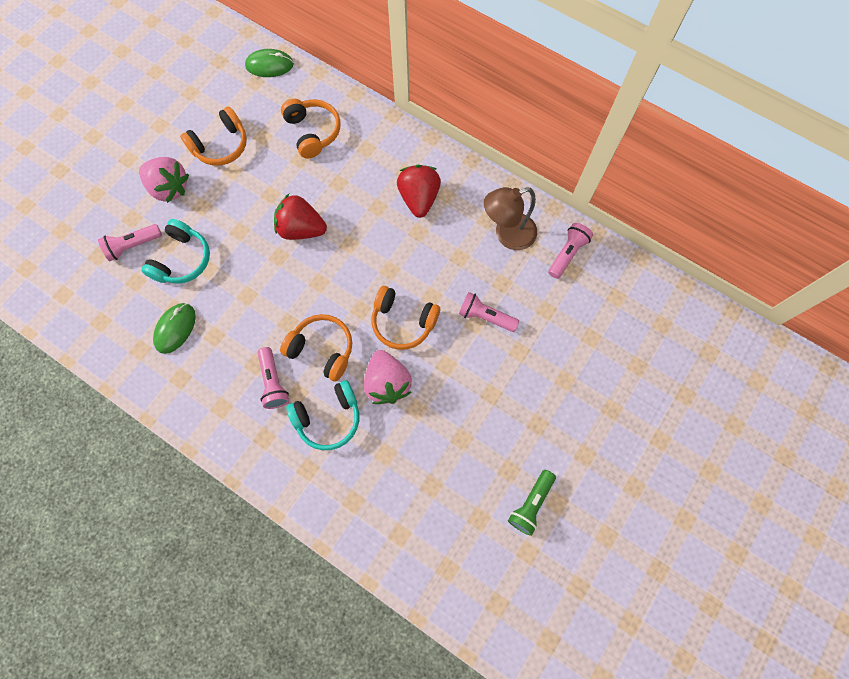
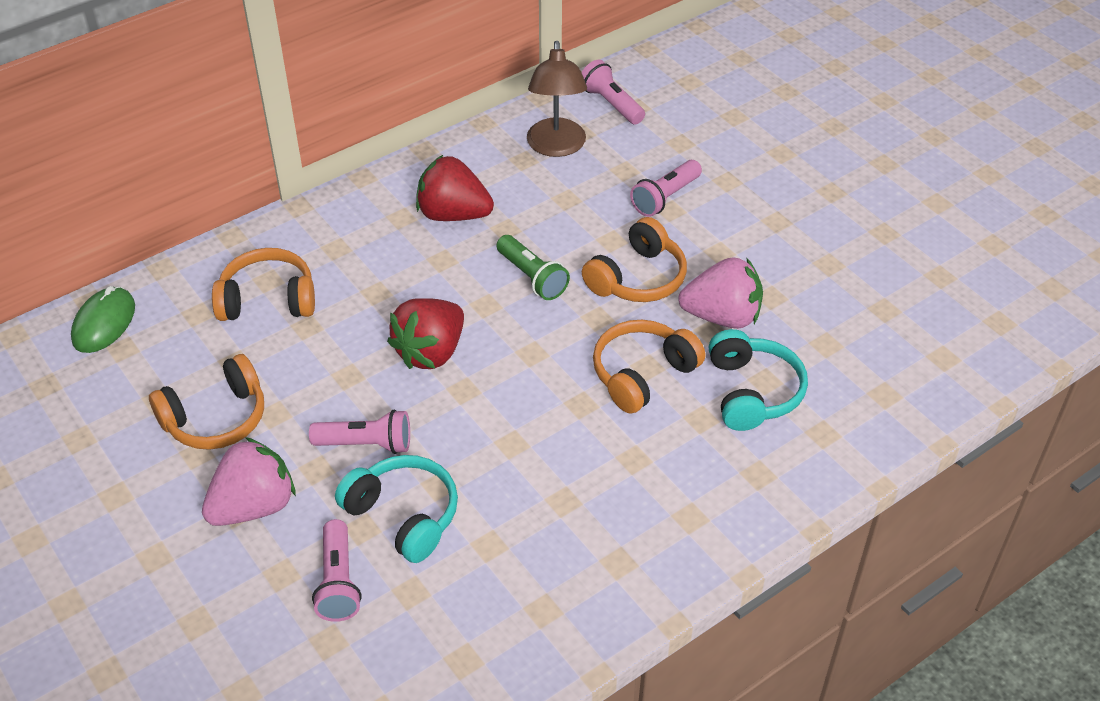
camera: 70 degrees left, 25 degrees down
(175, 328) = (527, 551): green mouse -> none
(221, 146) = (216, 418): orange headphones -> orange headphones turned 75 degrees clockwise
(273, 382) = (672, 442): pink flashlight -> pink flashlight (366, 444)
(531, 504) = (933, 225): green flashlight -> green flashlight (532, 277)

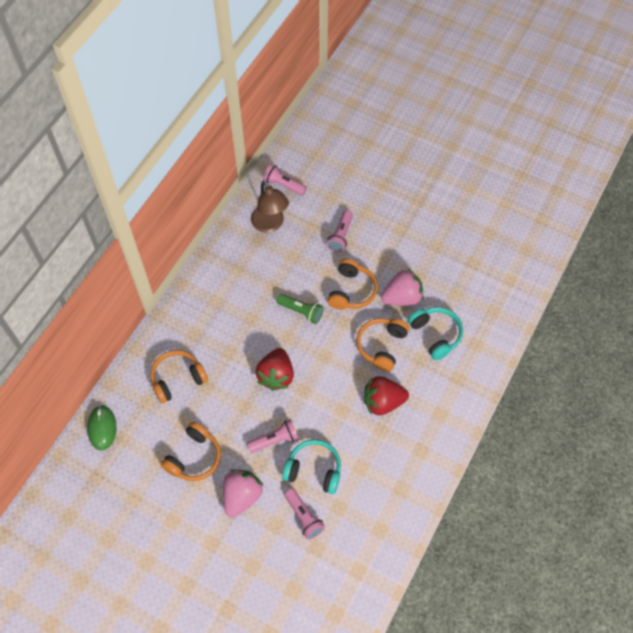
camera: 25 degrees left, 15 degrees up
(453, 214) = (241, 288): red strawberry -> red strawberry (383, 402)

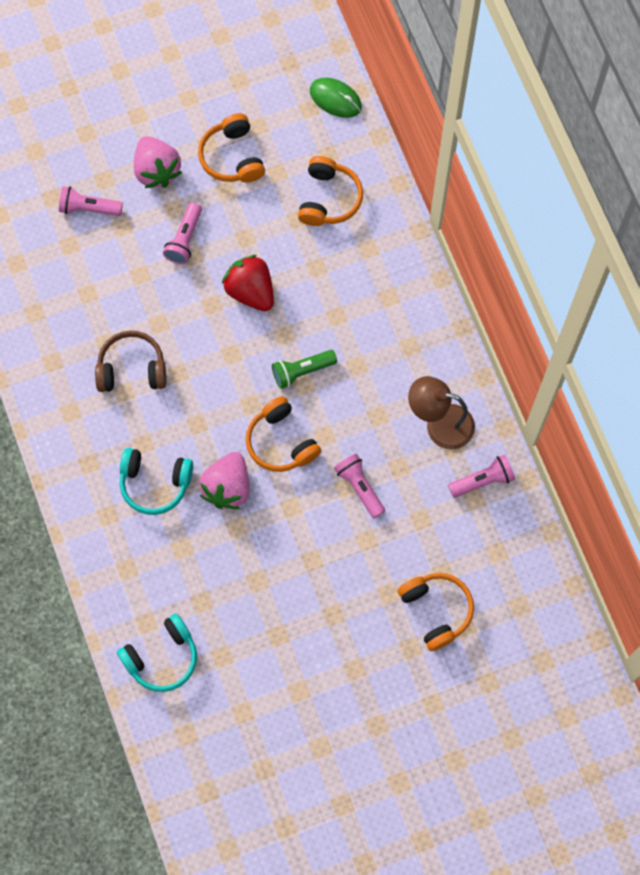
camera: 130 degrees right, 10 degrees up
(314, 470) = (124, 251): turquoise headphones -> turquoise headphones (162, 657)
(381, 346) = (191, 418): orange headphones -> orange headphones (436, 610)
(383, 402) = (132, 368): red strawberry -> brown headphones

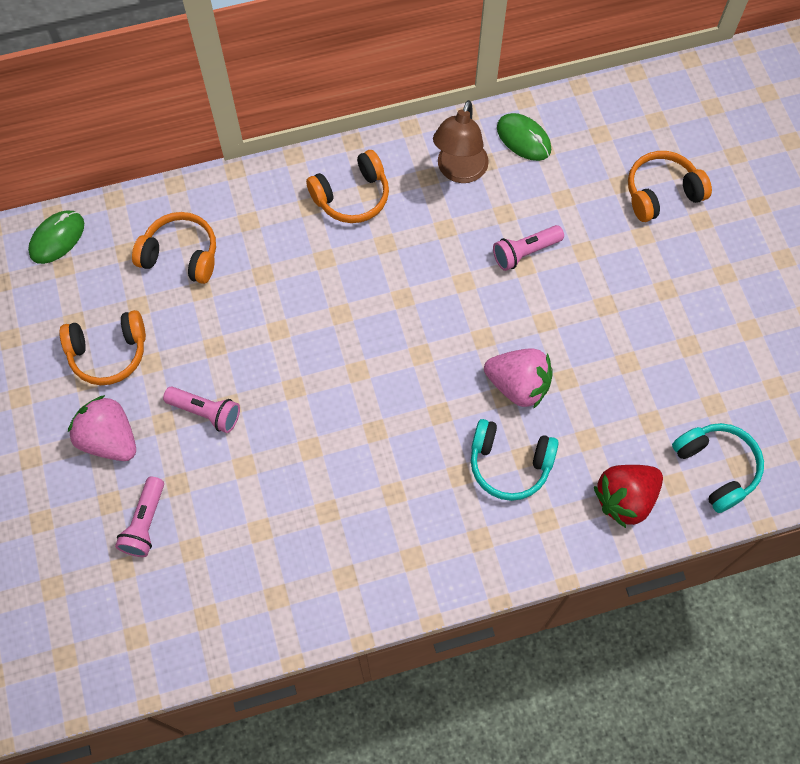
camera: 85 degrees left, 5 degrees down
(132, 368) = (364, 482): brown headphones -> none
(155, 483) = (509, 464): turquoise headphones -> turquoise headphones turned 90 degrees clockwise
(157, 171) = (109, 439): pink strawberry -> pink strawberry turned 120 degrees counterclockwise
(250, 291) = (282, 344): red strawberry -> red strawberry (625, 499)
(281, 442) = (468, 326): orange headphones -> orange headphones (352, 196)
(302, 371) = (386, 298): green flashlight -> none
(482, 480) = (523, 139): pink flashlight -> green mouse

